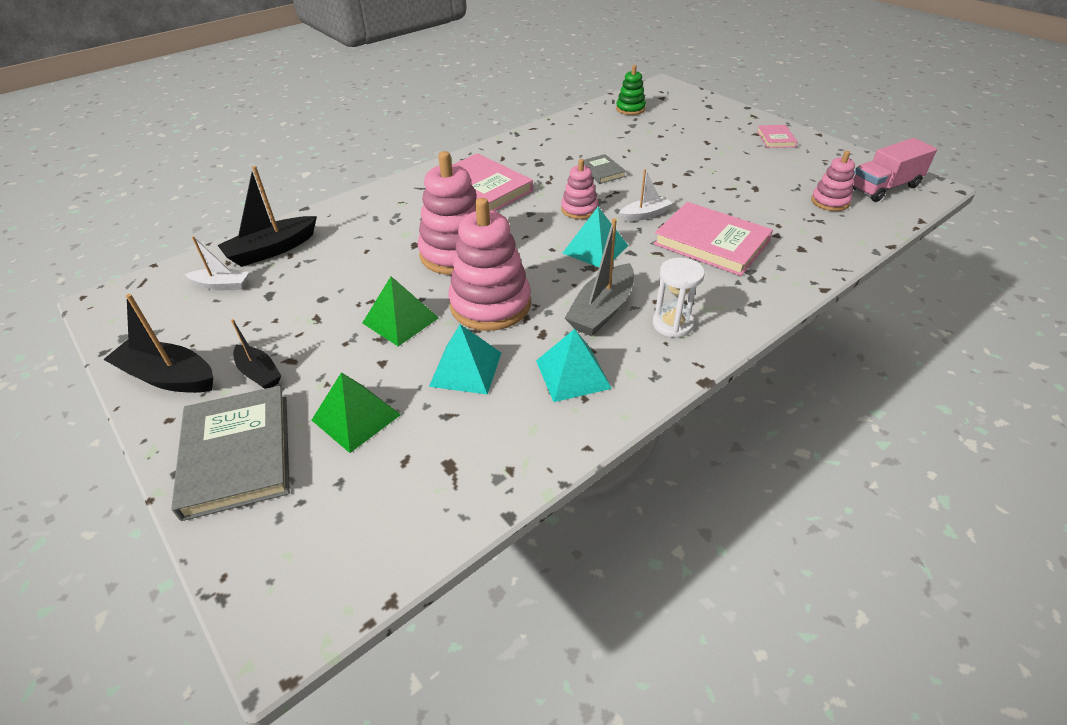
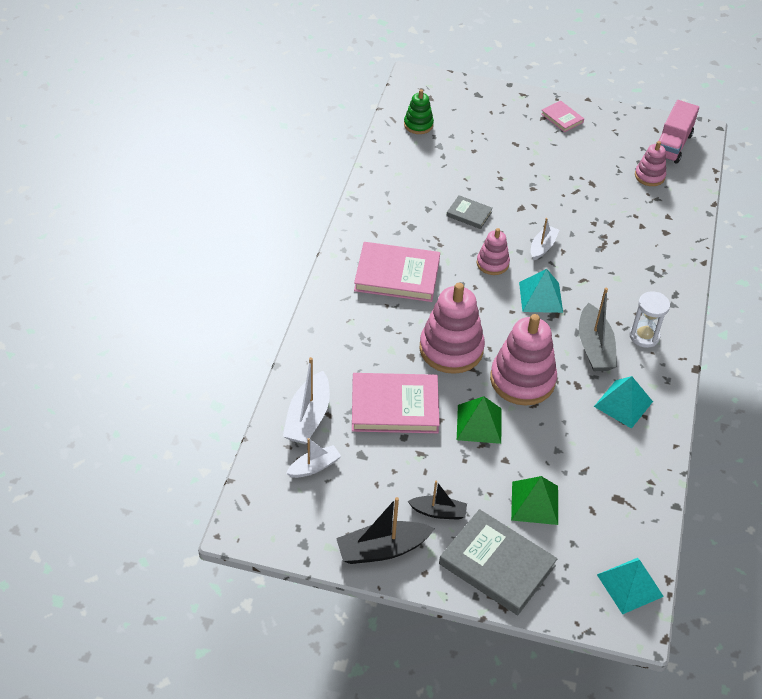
camera: 40 degrees left, 5 degrees up
(272, 250) = (308, 417): black boat -> white boat
(466, 369) = (560, 435): turquoise pyramid -> turquoise pyramid (630, 585)
(711, 243) = (608, 254): pink book -> pink book (394, 406)

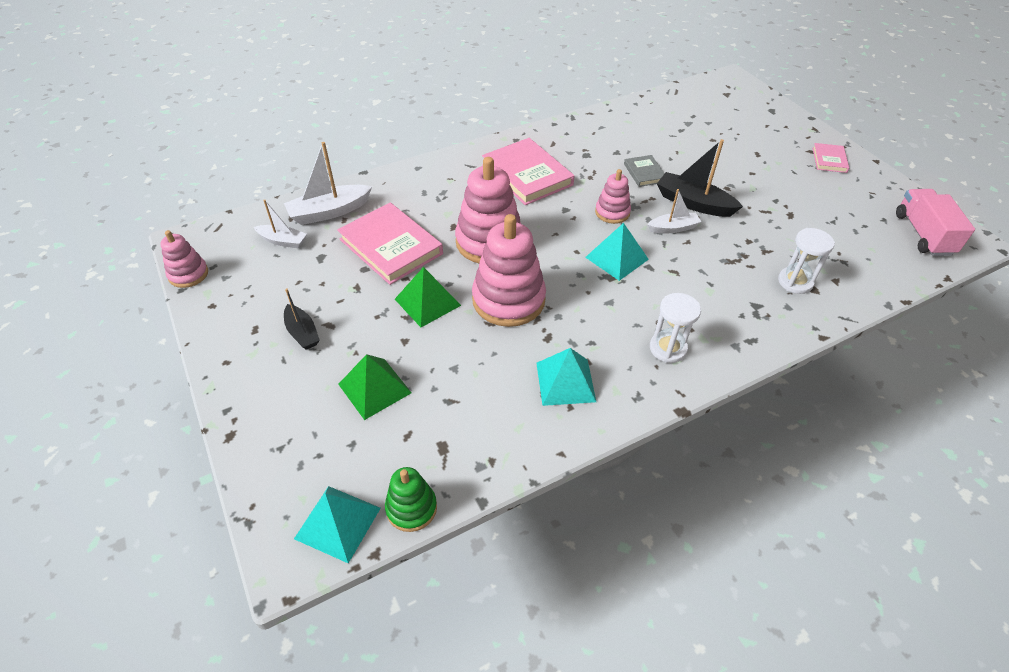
camera: 50 degrees right, 0 degrees up
(382, 549) = (230, 323): black boat -> black boat (693, 203)
(418, 125) = (691, 103): green stacking toy -> green stacking toy (411, 508)
(497, 565) = (276, 404): grey book -> none
(594, 347) = (607, 323): grey boat -> none
(649, 176) = (861, 242): pink stacking toy -> pink stacking toy (188, 274)
(650, 234) = (795, 282): none -> white hourglass
(672, 145) = (923, 234): pink truck -> pink truck turned 105 degrees clockwise

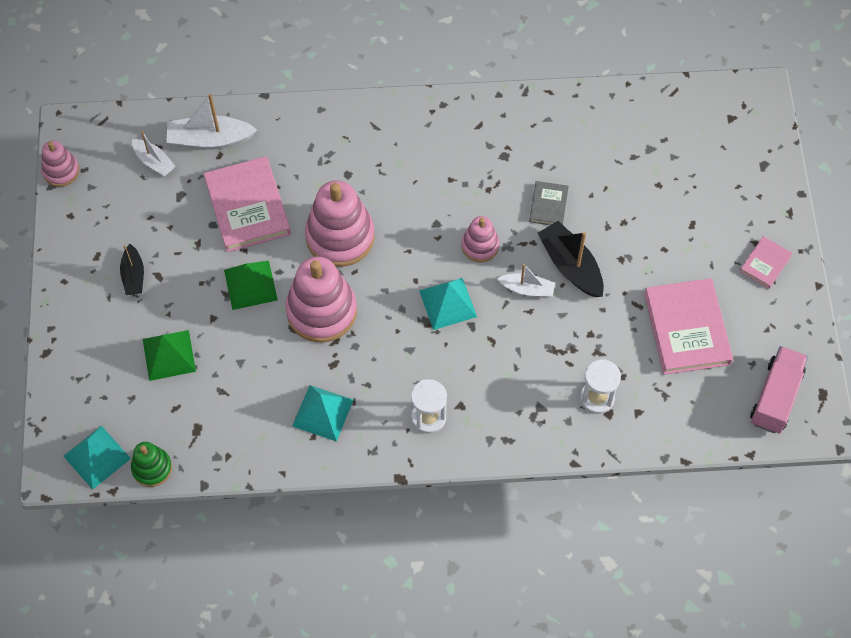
camera: 25 degrees right, 15 degrees up
(527, 175) = (425, 162): pink book -> pink book (687, 329)

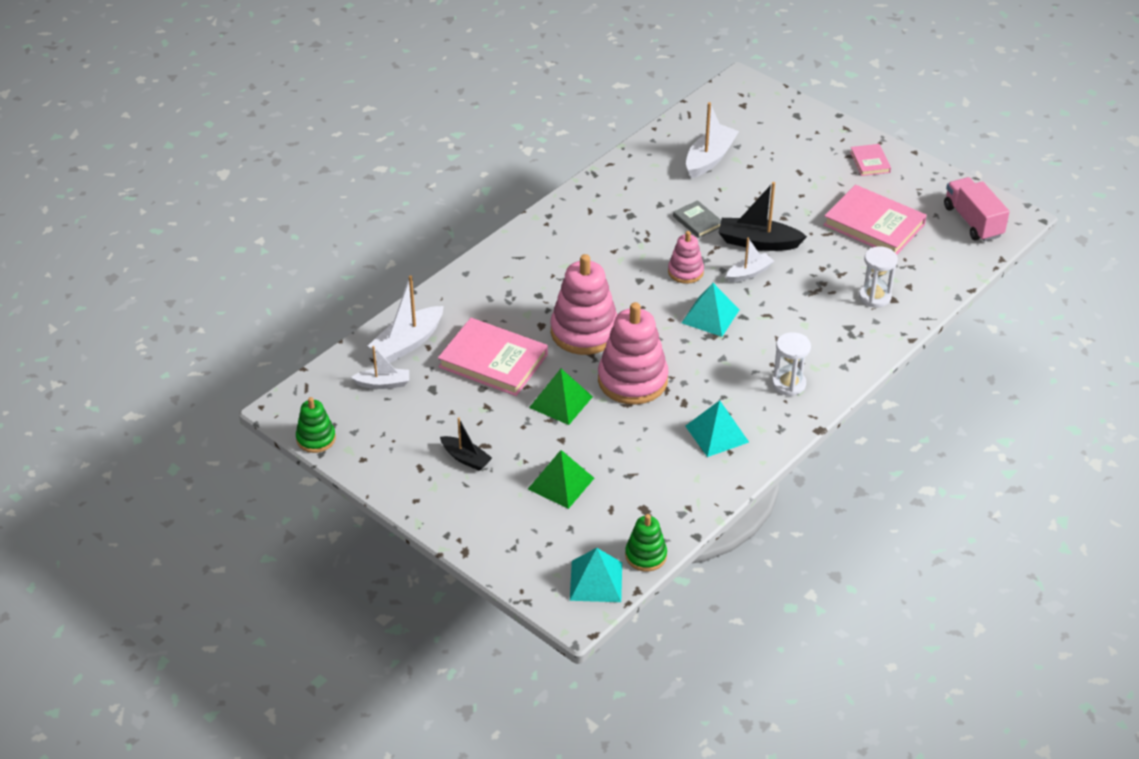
camera: 45 degrees left, 20 degrees down
(61, 171) = (316, 439): pink stacking toy -> green stacking toy
(634, 151) = (710, 159): none -> white boat

